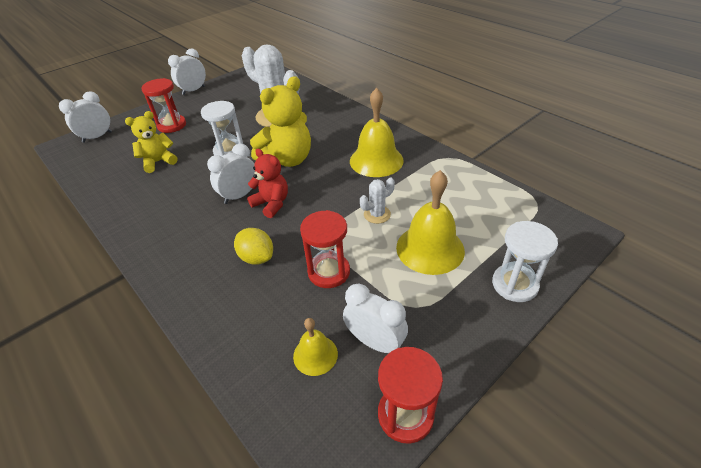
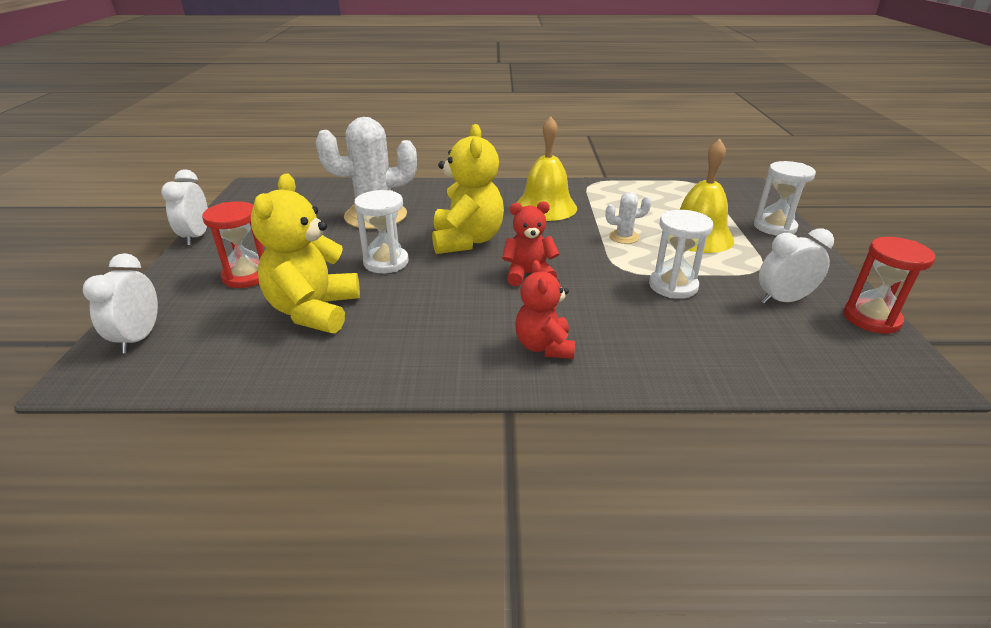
camera: 50 degrees left, 10 degrees down
(158, 162) = (314, 311): yellow teddy bear -> yellow teddy bear, size x1.62
(193, 254) = (544, 346): none -> red teddy bear
(239, 196) = (484, 285): white clock -> none
(257, 257) = (604, 312): yellow lemon -> none
(315, 355) = (773, 331): yellow bell -> none
(329, 272) = (673, 286): red hourglass -> white hourglass
(377, 214) = (624, 237): white cactus -> white cactus turned 75 degrees clockwise

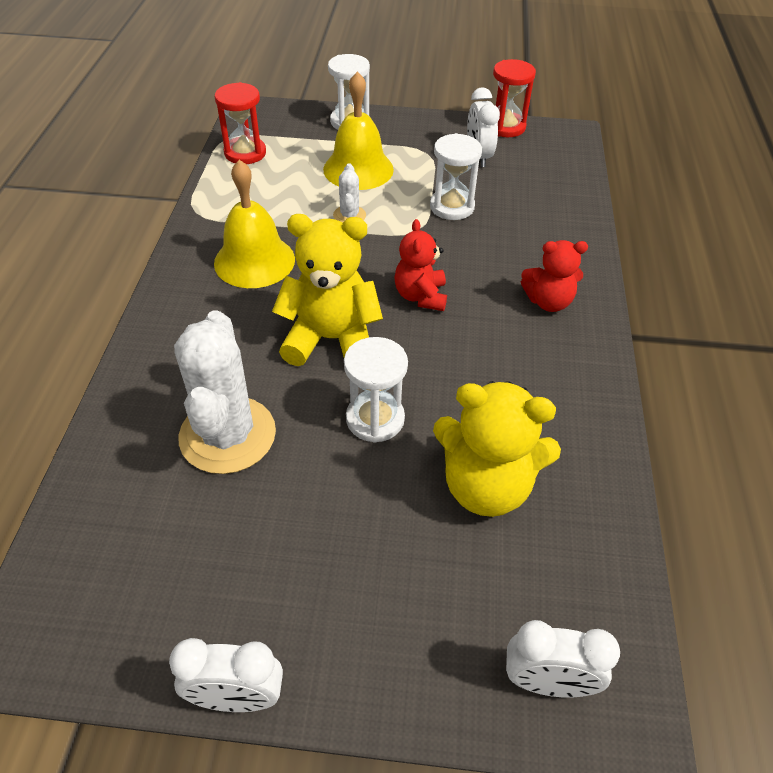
camera: 85 degrees left, 15 degrees up
(247, 276) = (392, 580): red hourglass -> red hourglass (245, 153)

